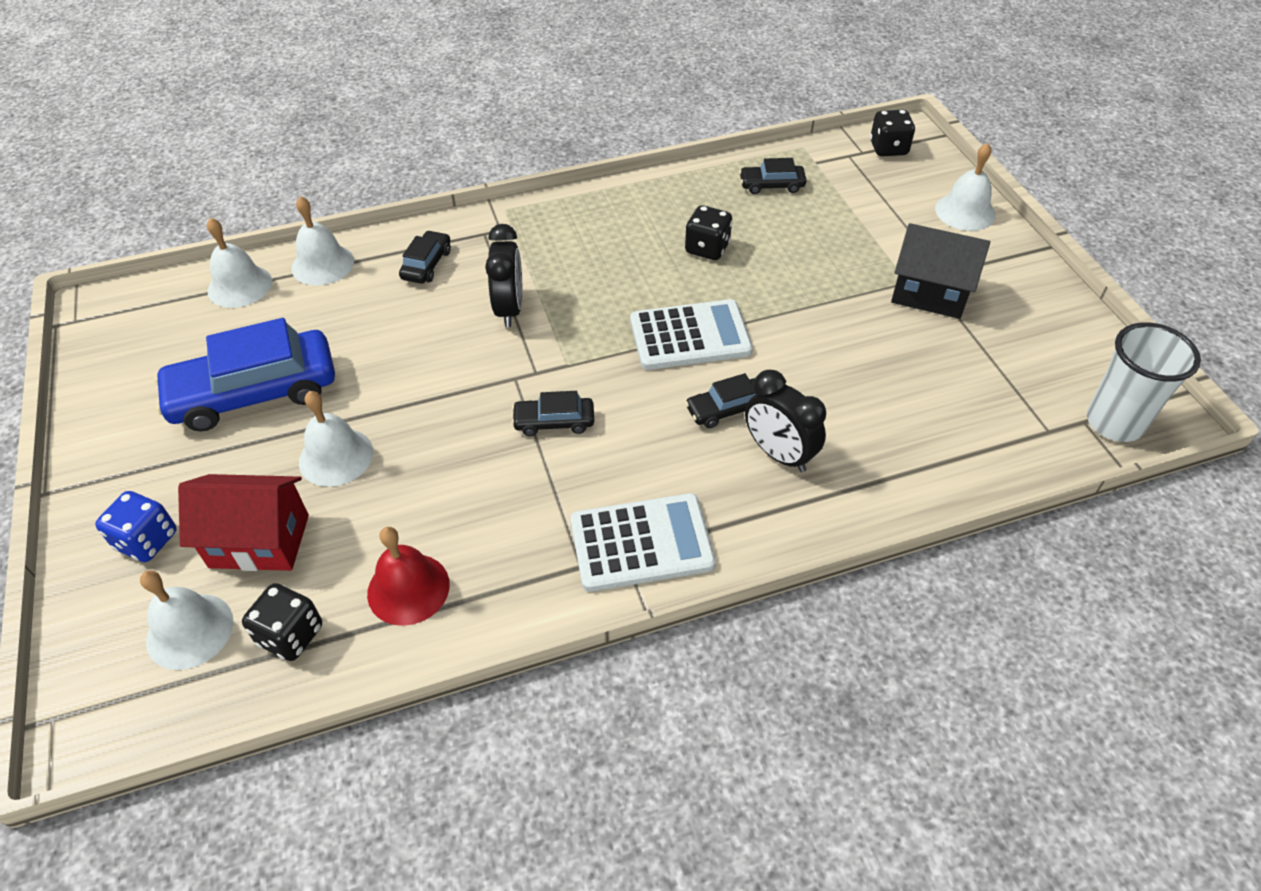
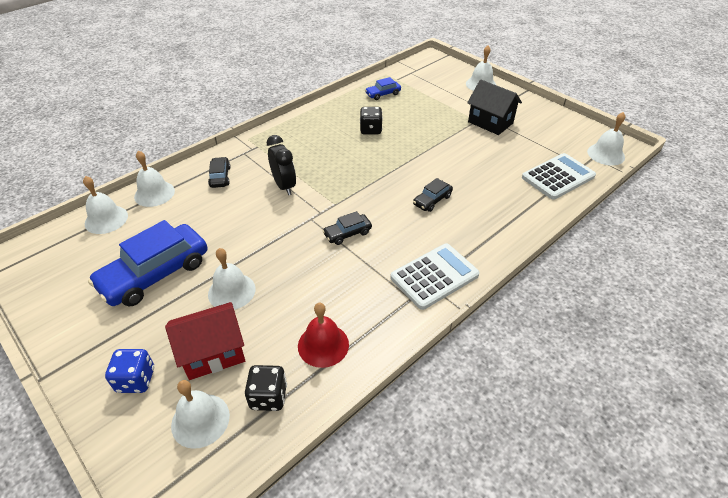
camera: 25 degrees left, 5 degrees down
(690, 336) = (390, 172): white calculator -> white calculator (558, 177)
(771, 185) = (383, 94): black car -> blue car
(779, 454) = (472, 213): black clock -> none
(888, 148) = (427, 66): black dice -> none
(929, 293) = (490, 122): black house -> black house turned 45 degrees clockwise
(1114, 423) = (606, 154): white cup -> white bell

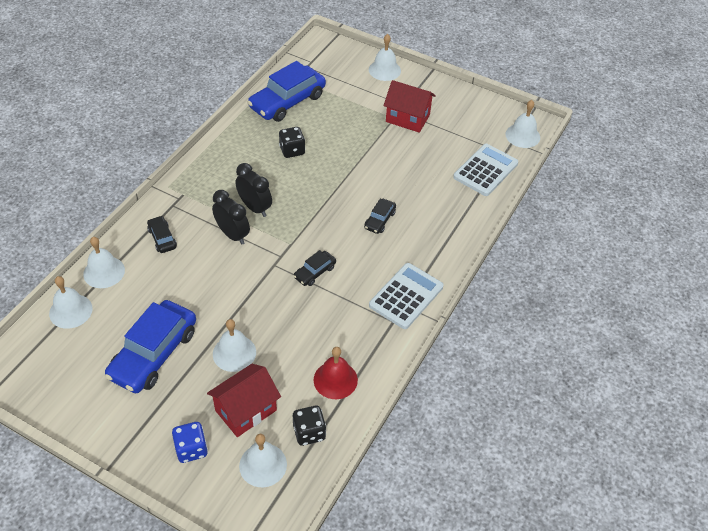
camera: 20 degrees left, 5 degrees up
(315, 168) = (255, 208): none -> black clock
(383, 94) = (287, 101): blue car -> blue car, size x2.11
(490, 122) = (407, 118): black house -> red house

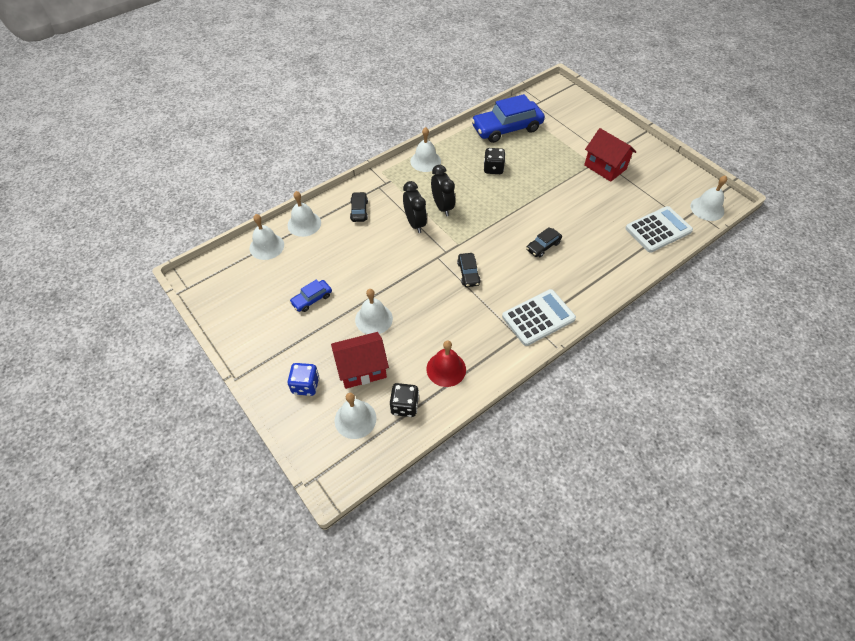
camera: 25 degrees right, 5 degrees up
(153, 354) = (312, 299): blue car -> blue car, size x0.47
(314, 272) = (468, 273): black car -> black car turned 75 degrees counterclockwise
(384, 70) = (601, 122): white bell -> white bell (425, 161)

